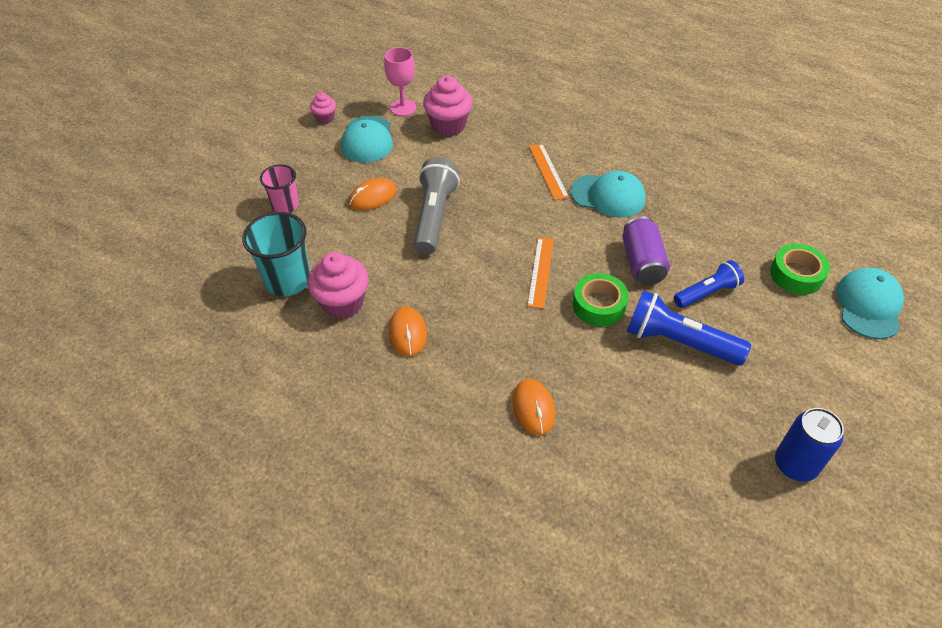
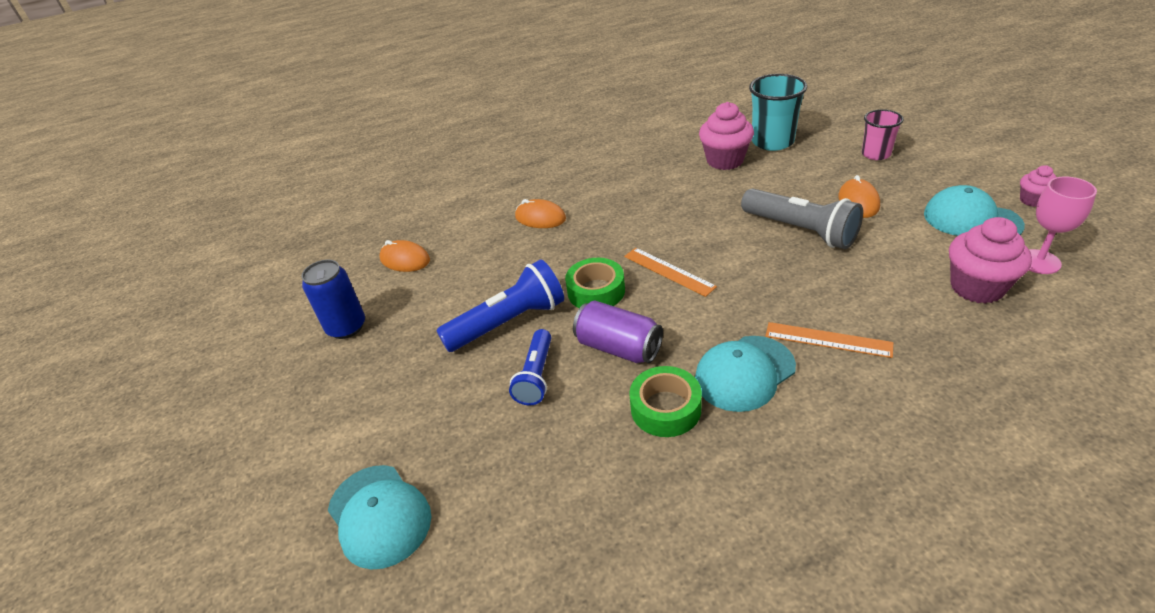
camera: 130 degrees right, 10 degrees down
(408, 333) = (665, 182): orange mouse -> orange mouse (405, 260)
(796, 274) = (481, 476): green tape -> green tape (665, 408)

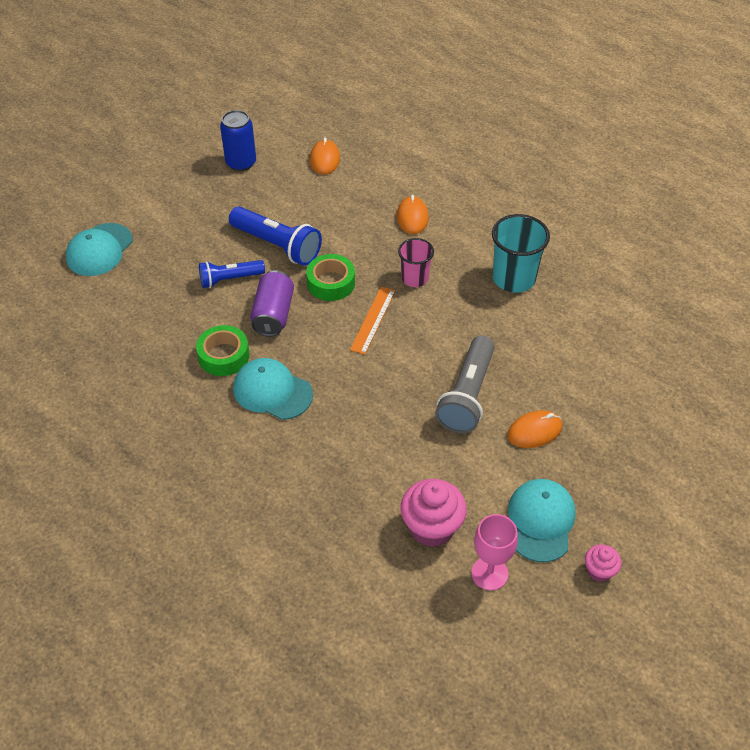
camera: 60 degrees right, 10 degrees up
(725, 160) = (564, 318): pink cupcake -> none
(772, 142) = (619, 347): turquoise cup -> turquoise cup (514, 278)
(828, 340) = (326, 434): orange ruler -> none
(876, 154) = (634, 435): pink cup -> pink cup (415, 278)

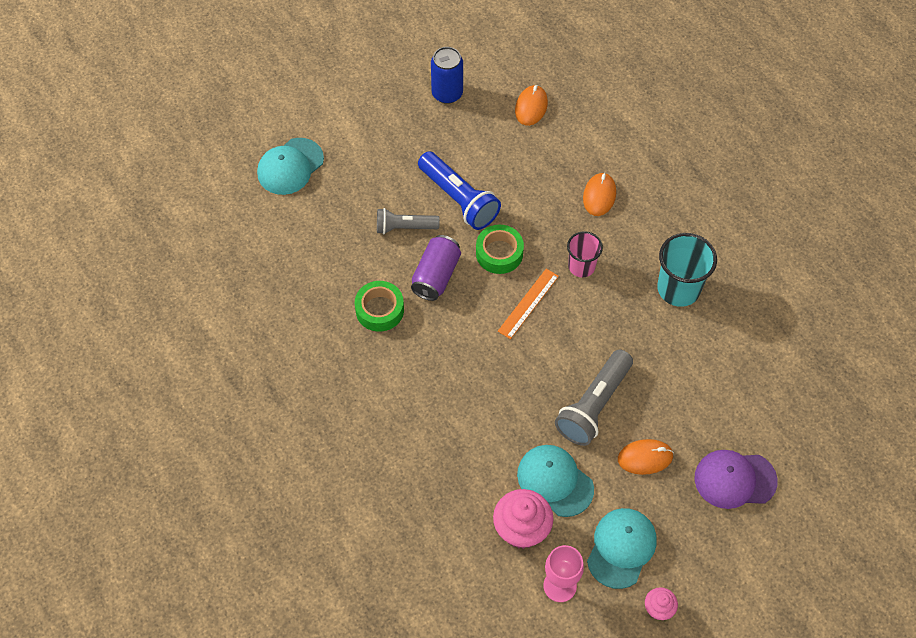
camera: 15 degrees right, 10 degrees up
(230, 279) = (404, 227): blue flashlight -> grey flashlight
(272, 391) = (415, 358): turquoise cap -> turquoise cap (555, 481)
(629, 431) = (735, 479): none -> purple cap

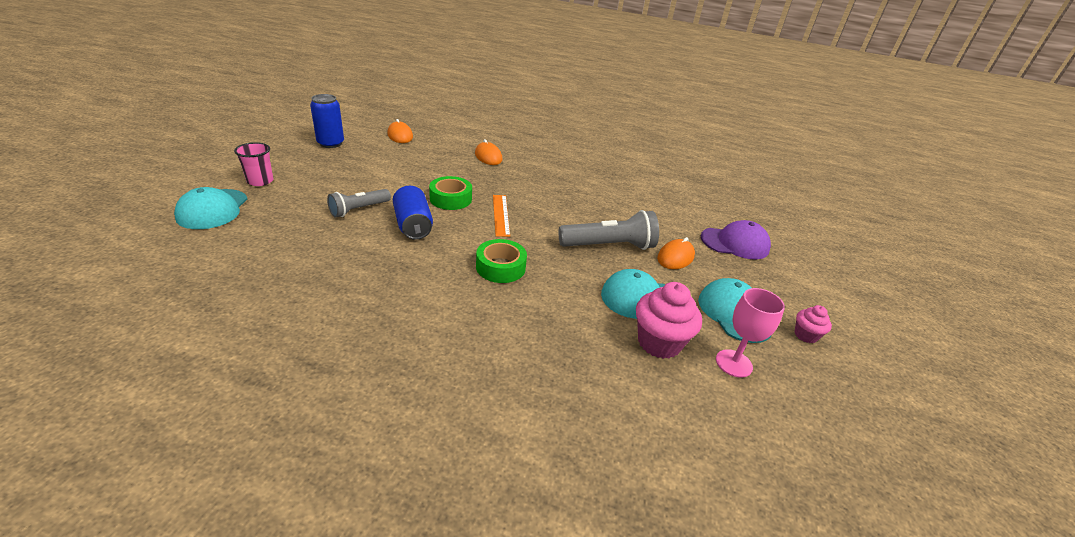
camera: 45 degrees left, 25 degrees down
(379, 310) = (382, 261): green tape -> green tape (500, 267)
(436, 276) = (413, 225): purple can -> blue can
(458, 199) = (390, 184): blue flashlight -> none
(581, 266) = (515, 187): pink cup -> pink cup (260, 181)
(593, 405) = (609, 246): grey flashlight -> grey flashlight turned 90 degrees counterclockwise
(678, 289) = (584, 177): turquoise cup -> none
(735, 479) = (735, 243): purple cap -> purple cap turned 135 degrees counterclockwise

